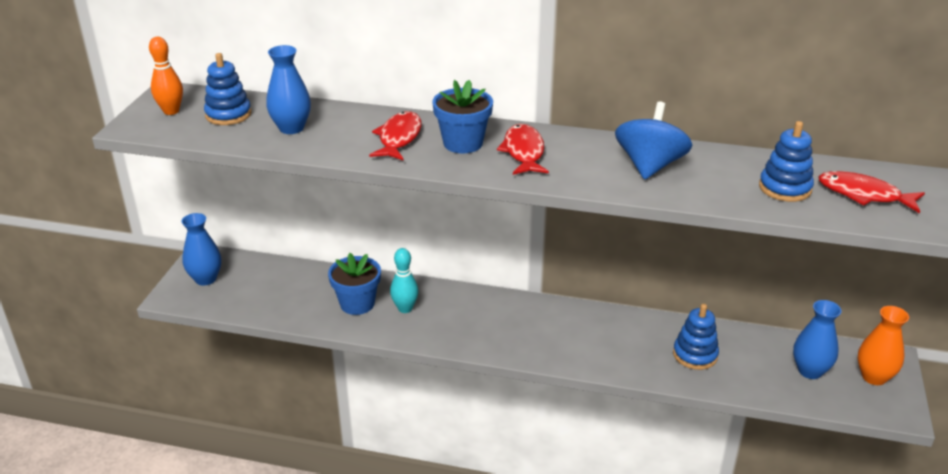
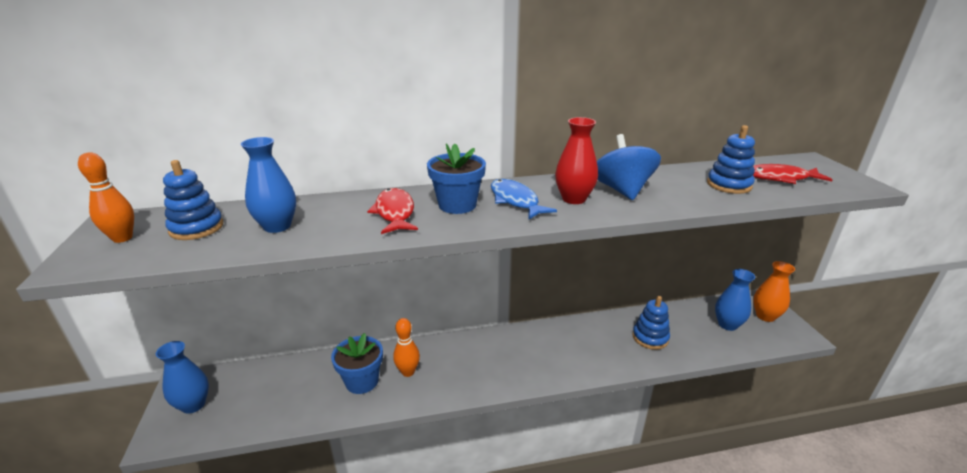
camera: 25 degrees left, 5 degrees down
(405, 308) = (408, 372): turquoise bowling pin -> orange bowling pin
(524, 152) = (515, 201): red fish -> blue fish
(586, 163) = (574, 199): none -> red vase

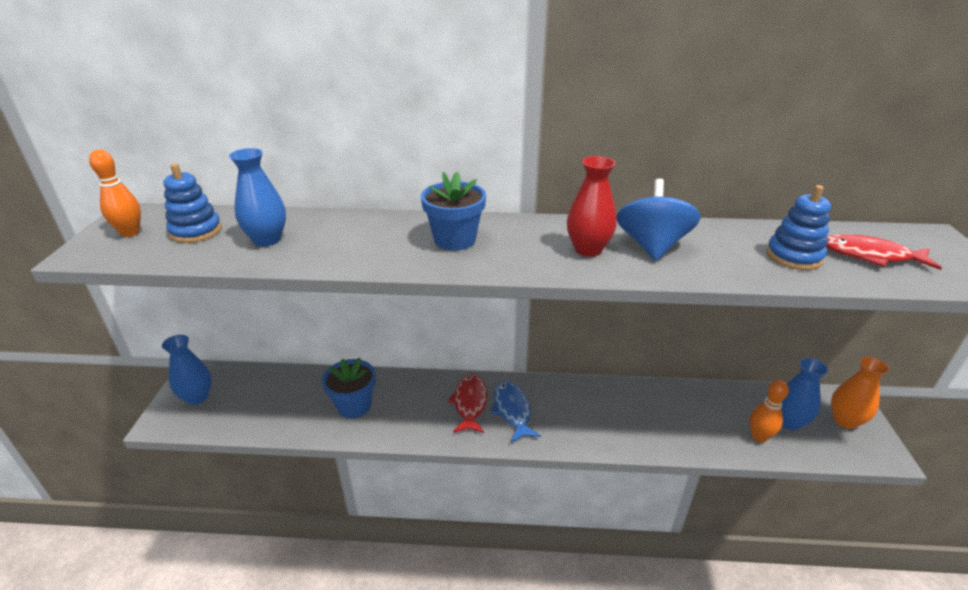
camera: 15 degrees right, 5 degrees up
(395, 213) = (386, 240): red fish -> red fish (470, 403)
(408, 372) = (402, 405): orange bowling pin -> orange bowling pin (759, 437)
(515, 201) = (520, 243): blue fish -> blue fish (512, 410)
(650, 337) = (683, 419): blue stacking toy -> none

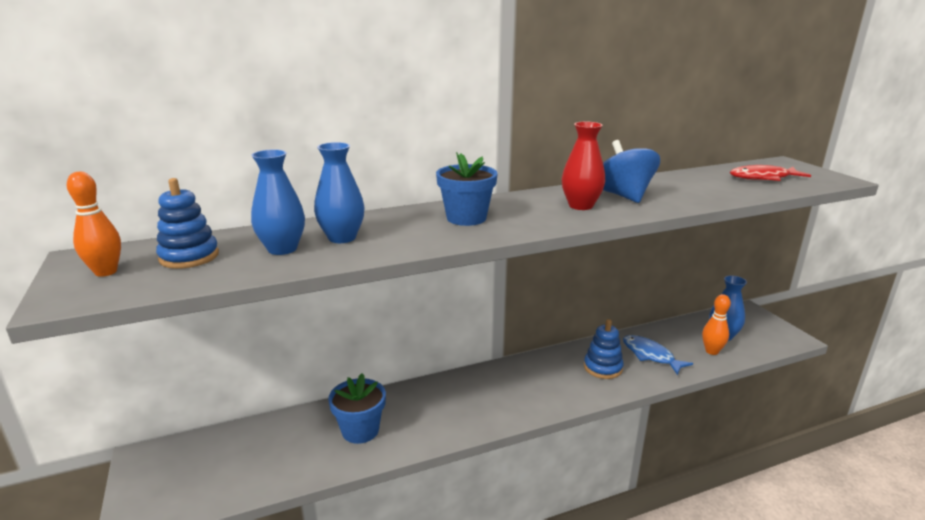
camera: 25 degrees left, 10 degrees down
(197, 397) = (165, 478): blue vase -> blue vase (342, 238)
(470, 403) = (473, 394): red fish -> none
(512, 410) = (515, 389): blue fish -> blue fish (650, 355)
(793, 256) = (720, 186): blue stacking toy -> blue stacking toy (603, 368)
(845, 420) = (755, 324): orange vase -> none

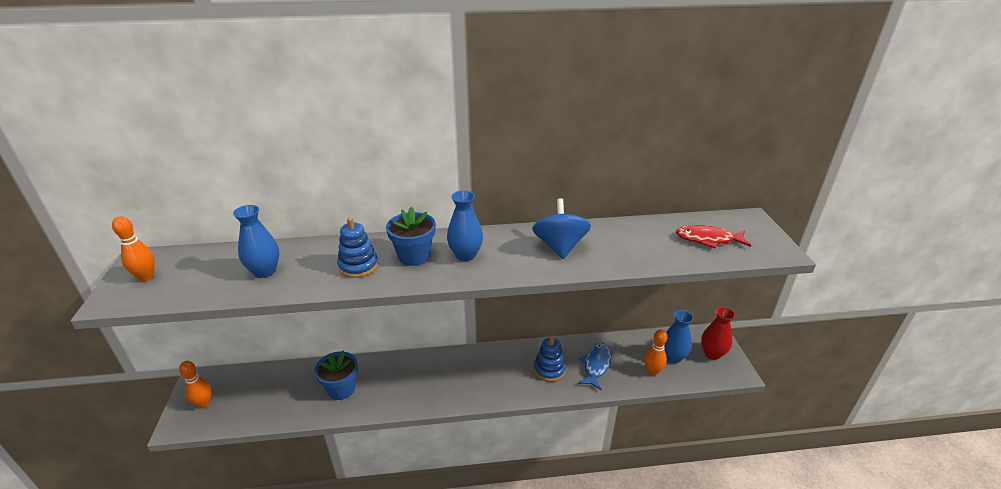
camera: 15 degrees right, 10 degrees up
(166, 483) = (204, 403): none -> orange bowling pin
(189, 257) = (202, 269): blue stacking toy -> blue stacking toy (358, 266)
(342, 238) = (311, 265): blue vase -> blue vase (465, 255)
(580, 206) = (514, 254): red vase -> red vase (712, 353)
(650, 355) = (596, 365): blue fish -> blue fish turned 45 degrees clockwise

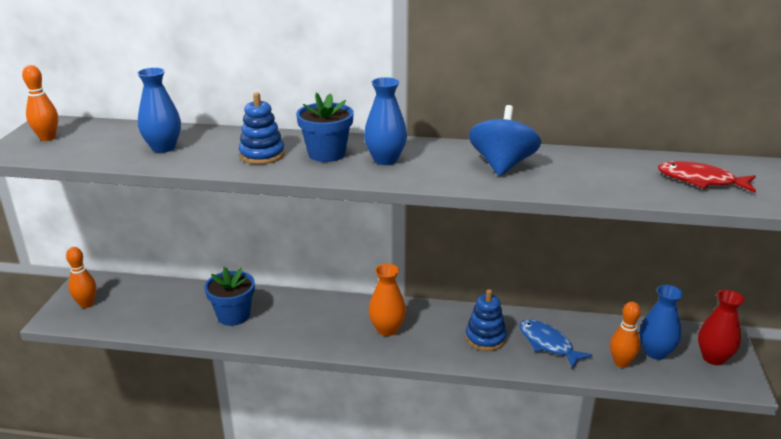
camera: 15 degrees right, 5 degrees down
(472, 376) = (387, 329): none -> orange vase
(596, 365) = (548, 344): blue fish -> blue fish turned 75 degrees counterclockwise

